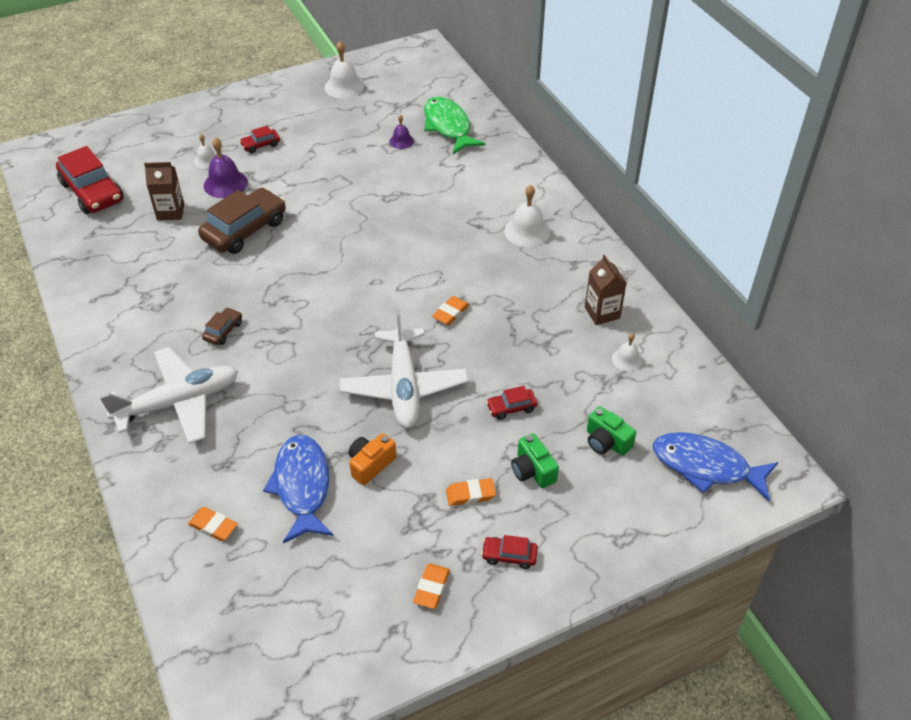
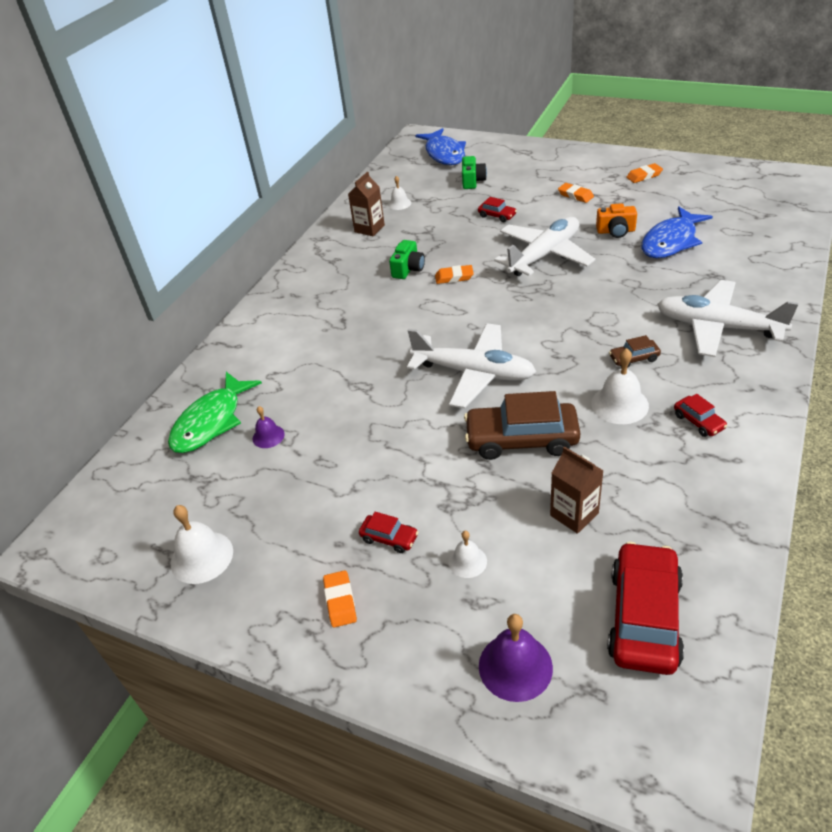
camera: 125 degrees left, 5 degrees down
(213, 526) = (749, 250): orange eraser -> orange eraser (340, 601)
(225, 183) = (482, 510): purple bell -> purple bell (515, 666)
(328, 249) = (474, 373): none -> white plane
(509, 556) = (588, 169): red car -> red car (698, 421)
(527, 231) = (321, 296): white bell -> white bell (619, 404)
(532, 470) = (528, 189): green camera -> green camera (408, 269)

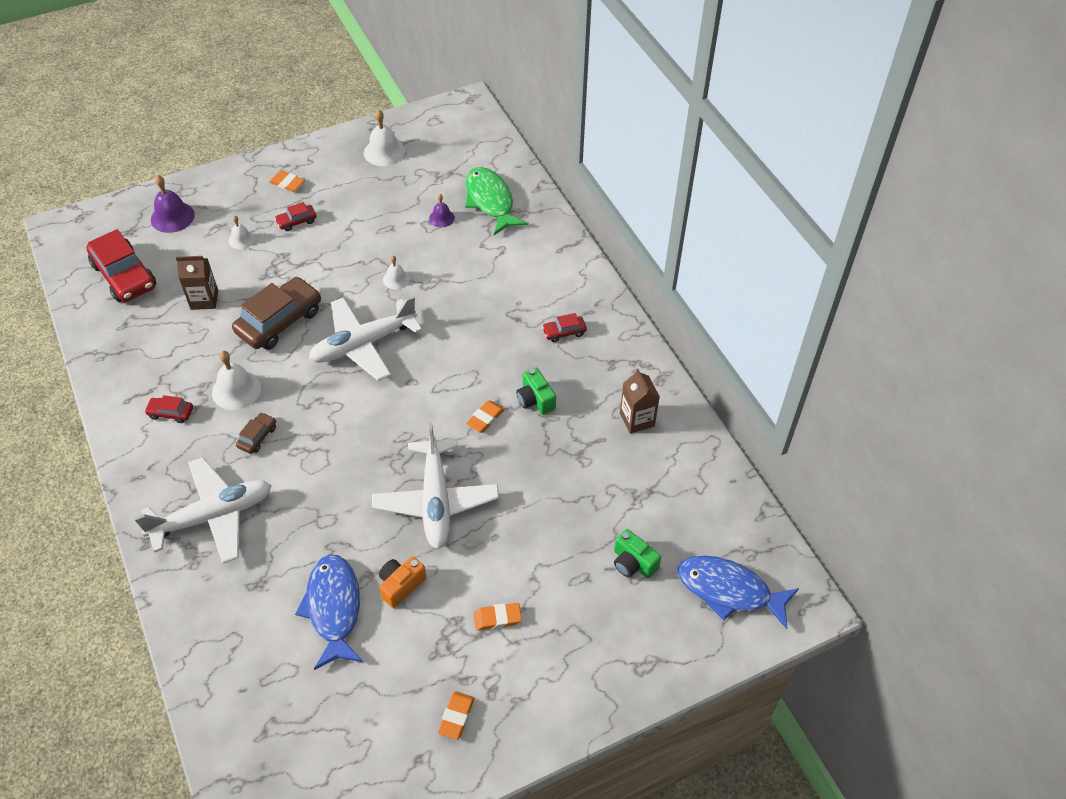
camera: 125 degrees right, 10 degrees up
(399, 203) = (658, 472): white bell -> white bell (396, 279)
(497, 215) = (541, 525): red car -> red car (564, 332)

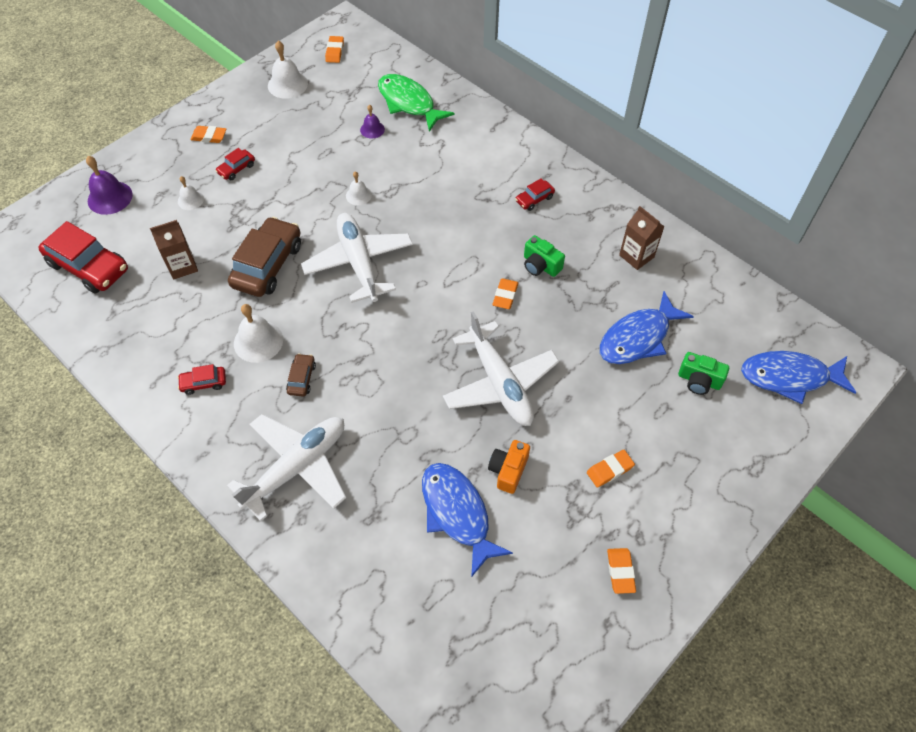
camera: 20 degrees left, 5 degrees up
(363, 344) = (359, 263): white plane -> white plane turned 120 degrees clockwise
(445, 131) = (335, 51): none -> orange eraser
(594, 501) = (638, 338): none -> blue fish

